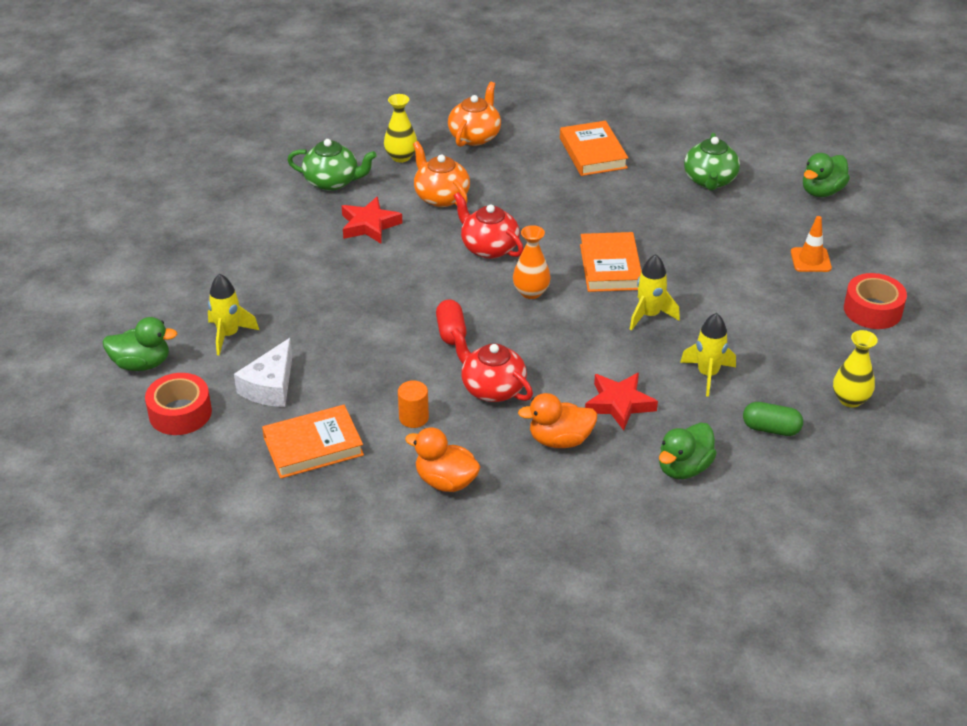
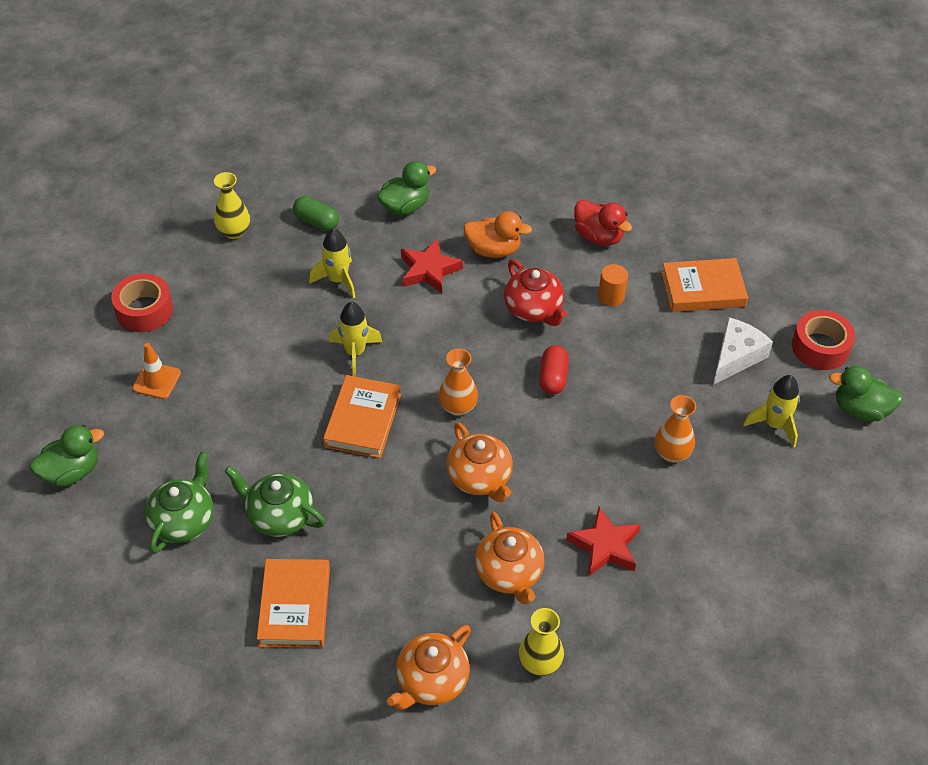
camera: 165 degrees left, 10 degrees up
(324, 295) = (672, 453): none -> orange vase
(332, 182) = (637, 635): green teapot -> green teapot (279, 516)
(446, 481) = (598, 236): orange duck -> red duck
(488, 248) = (480, 478): red teapot -> orange teapot

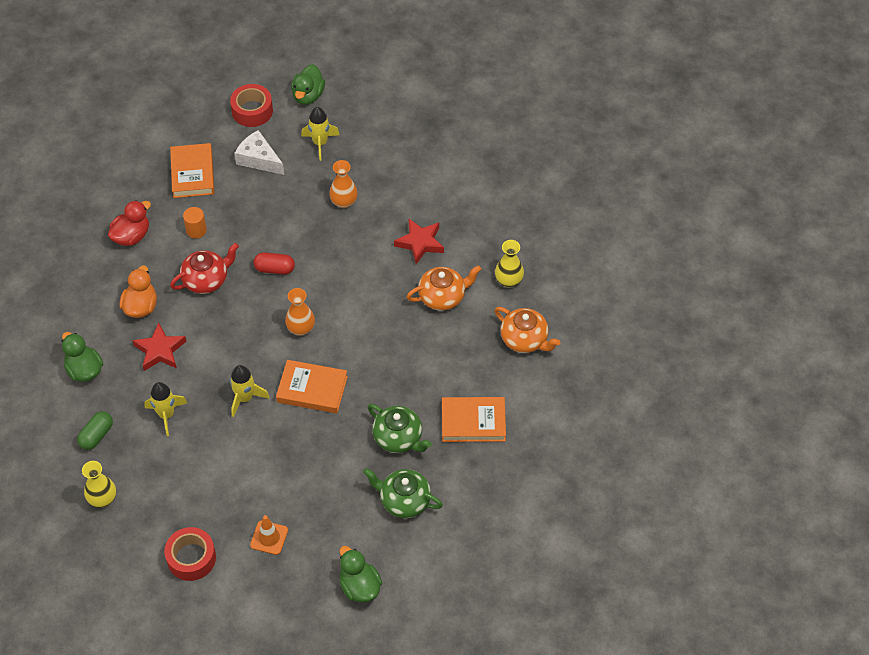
camera: 90 degrees left, 5 degrees up
(279, 516) = (398, 438): green teapot -> green teapot turned 75 degrees counterclockwise
(480, 478) = (365, 314): orange teapot -> none

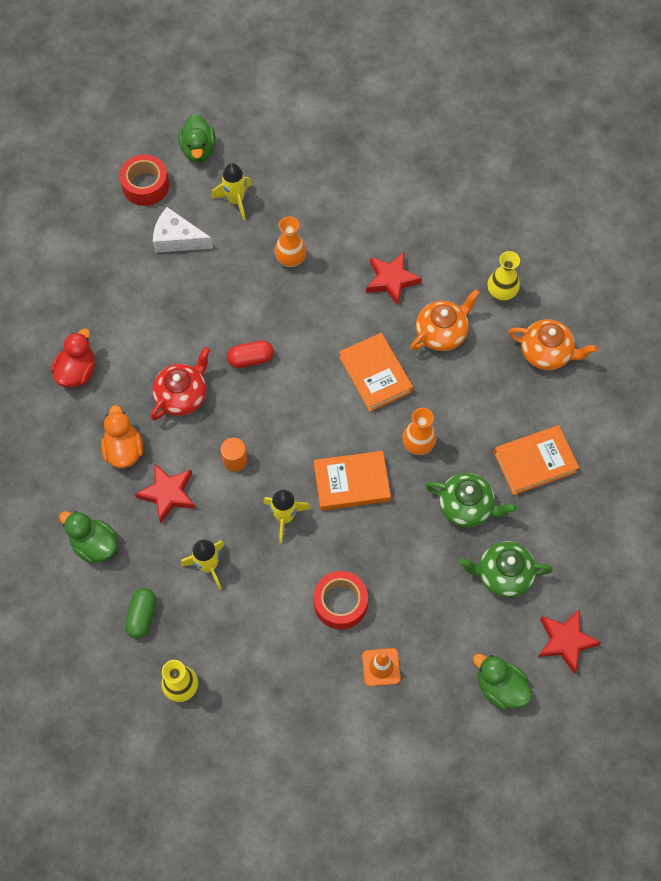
camera: 20 degrees left, 10 degrees up
(191, 558) = (308, 720): red tape -> red tape (340, 603)
(192, 173) = (112, 278): orange book -> orange book (375, 374)
(196, 230) = (146, 342): orange cylinder -> orange cylinder (235, 460)
(301, 328) = (309, 418): orange vase -> orange vase (418, 444)
(432, 569) = (565, 641): none -> red star

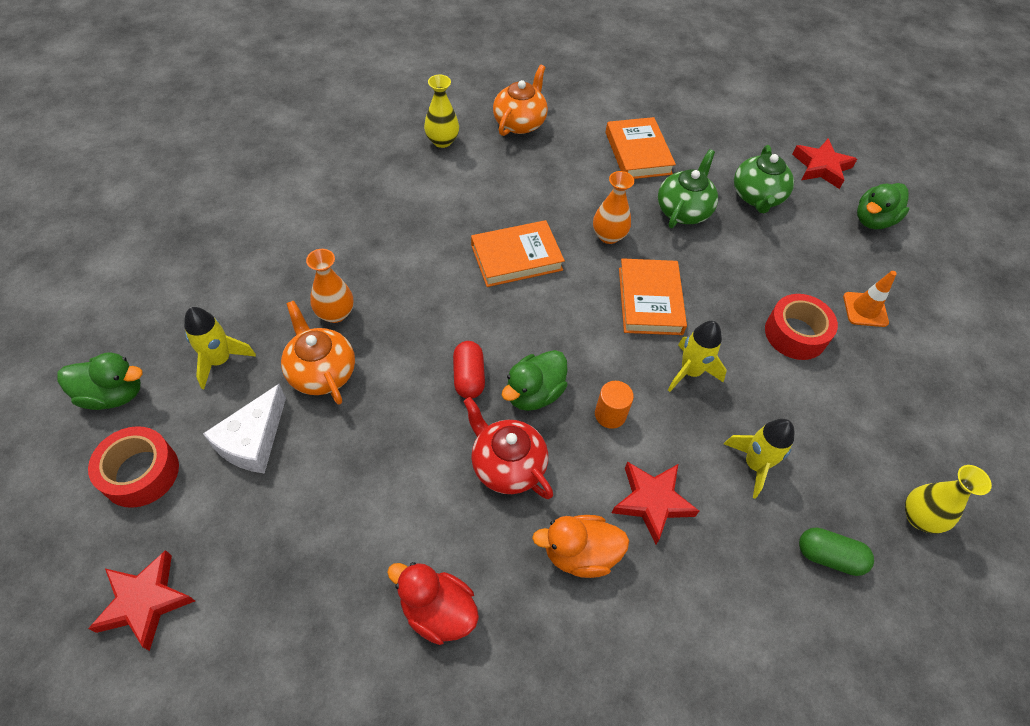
camera: 85 degrees left, 10 degrees down
(94, 545) = (726, 612): green duck -> green duck (534, 393)
(391, 280) = (398, 224): red star -> red star (145, 602)
(442, 333) = (477, 194): orange teapot -> orange teapot (321, 372)

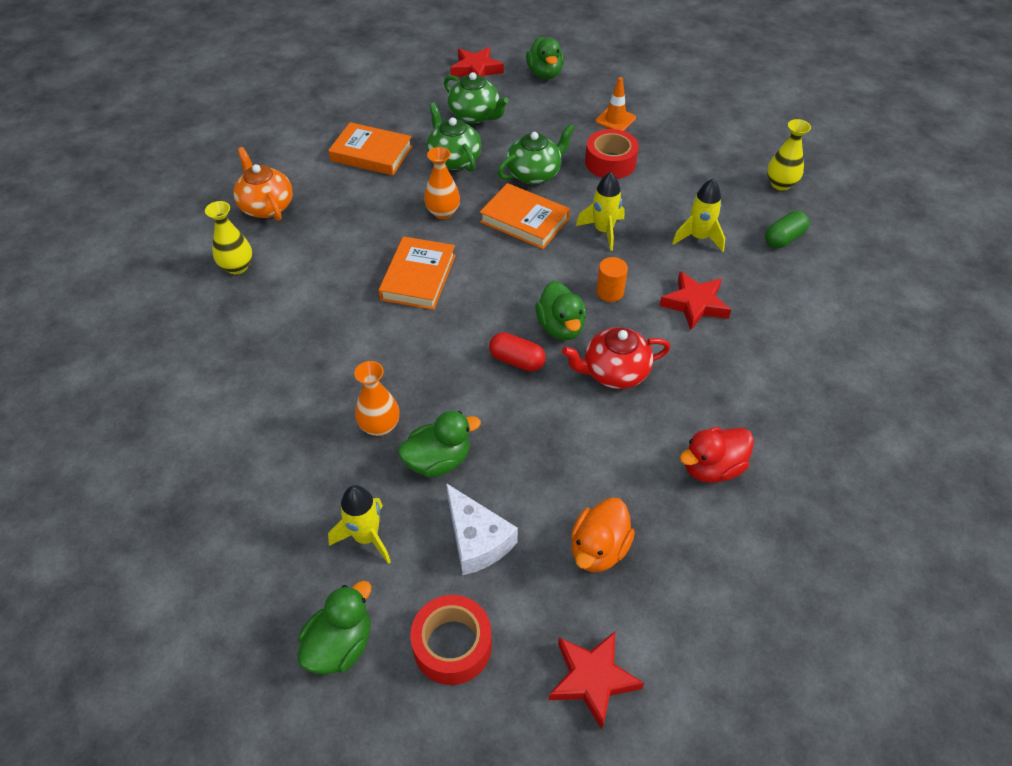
camera: 55 degrees left, 5 degrees down
(321, 372) = (438, 460): orange teapot -> green duck
(580, 554) = (712, 363): orange duck -> orange duck (598, 549)
(720, 279) = (534, 174): none -> green teapot

